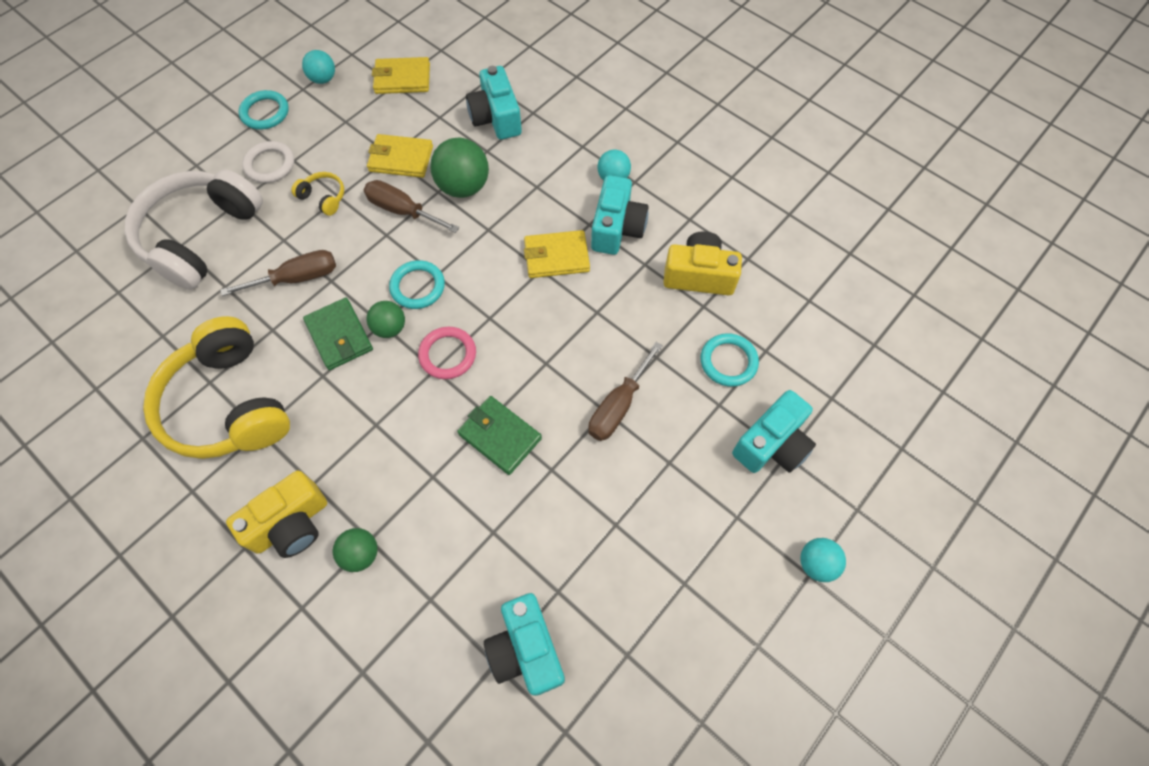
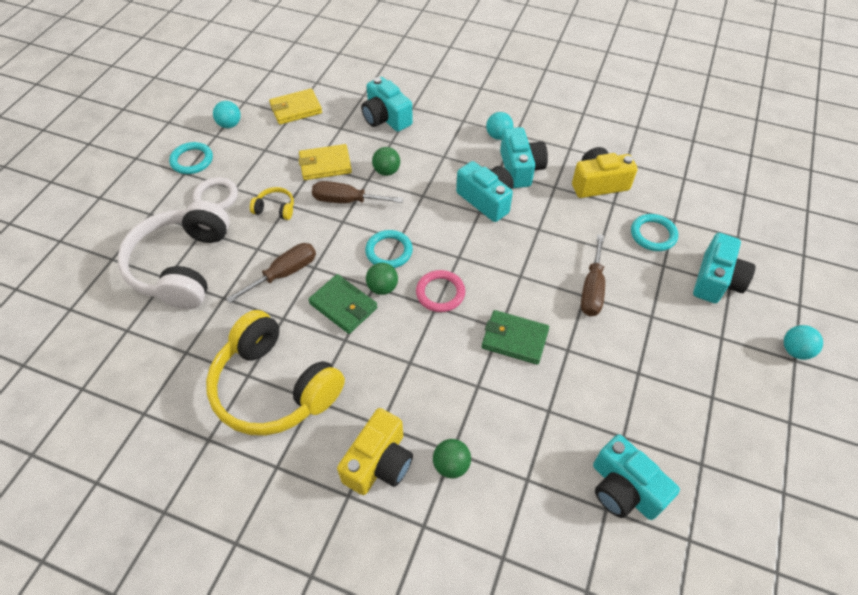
camera: 20 degrees left, 10 degrees down
(463, 187) = (386, 171): green ball -> green ball, size x0.60
(556, 256) = (486, 200): yellow wallet -> turquoise camera

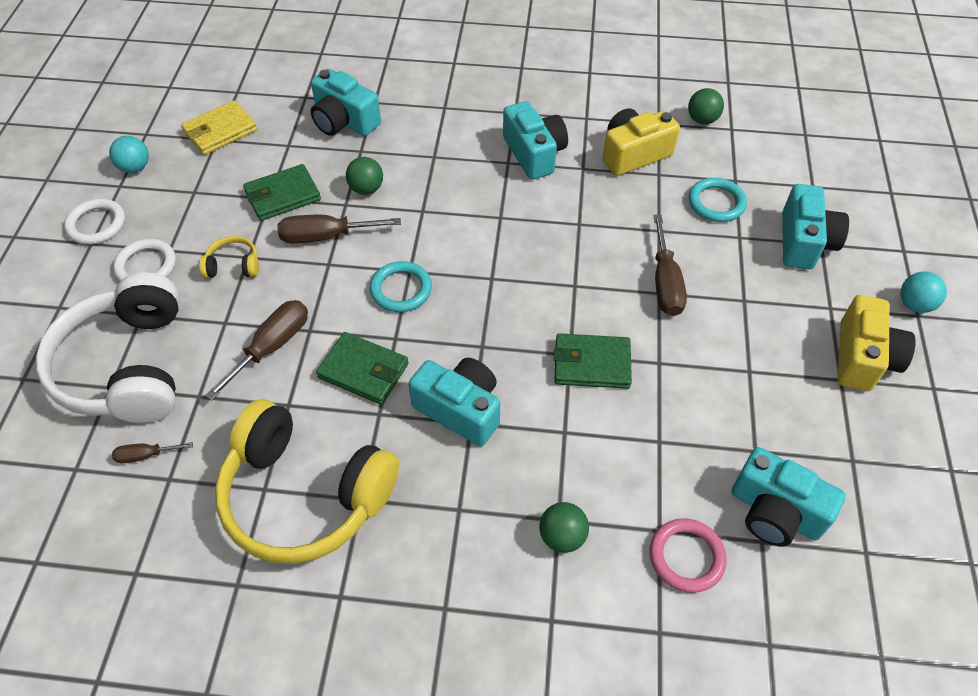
camera: 15 degrees left, 0 degrees up
(175, 332) = (145, 455): none -> brown screwdriver
(192, 160) = (96, 224): turquoise ring -> white ring
(325, 165) = (283, 196): yellow wallet -> green wallet
(379, 462) = (471, 556): yellow camera -> yellow camera (863, 358)
(382, 288) = (407, 337): green ball -> green ball (702, 120)
(440, 293) = (482, 327): pink ring -> pink ring (686, 557)
(486, 200) = (504, 200): turquoise camera -> turquoise camera (460, 409)
(498, 136) = (494, 118): turquoise ball -> none

